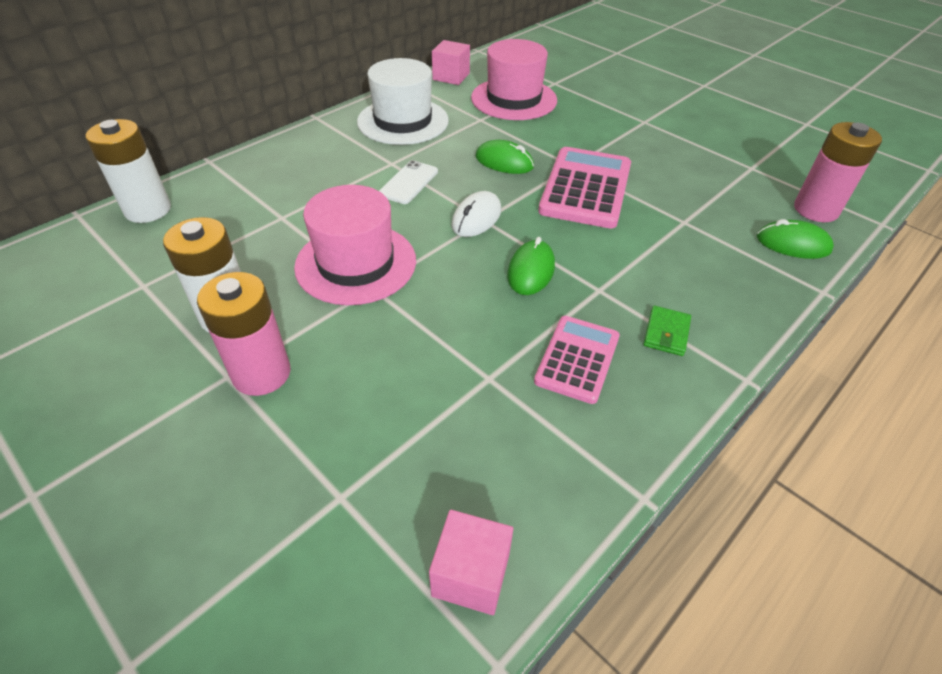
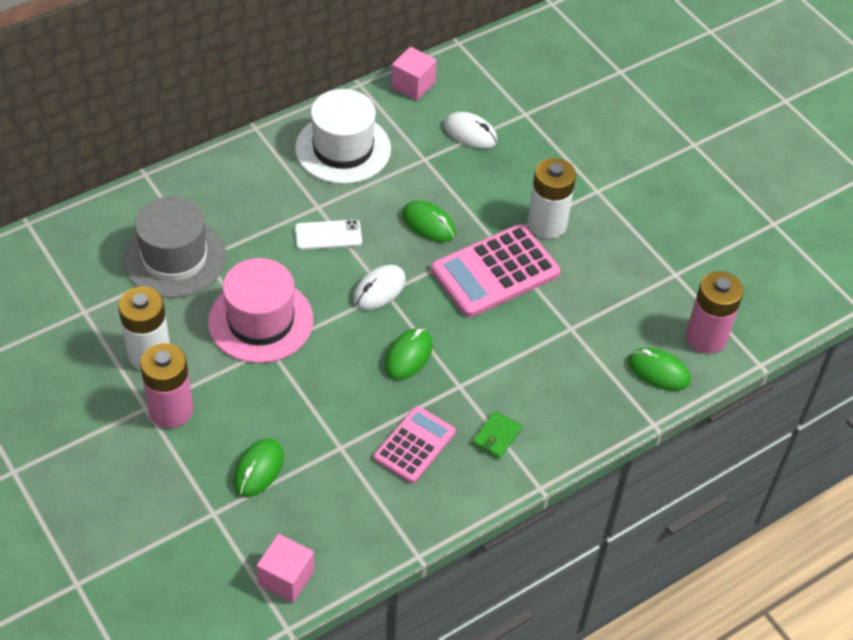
camera: 10 degrees right, 5 degrees up
(148, 210) = (88, 228): white battery -> white battery (547, 224)
(248, 222) = (174, 258): none -> grey hat
(391, 424) = (258, 469): none -> green mouse
(408, 182) = (328, 235): white phone -> white phone turned 45 degrees clockwise
(514, 99) = (470, 133): pink hat -> white mouse
(585, 188) = (495, 272): pink calculator -> pink calculator turned 150 degrees counterclockwise

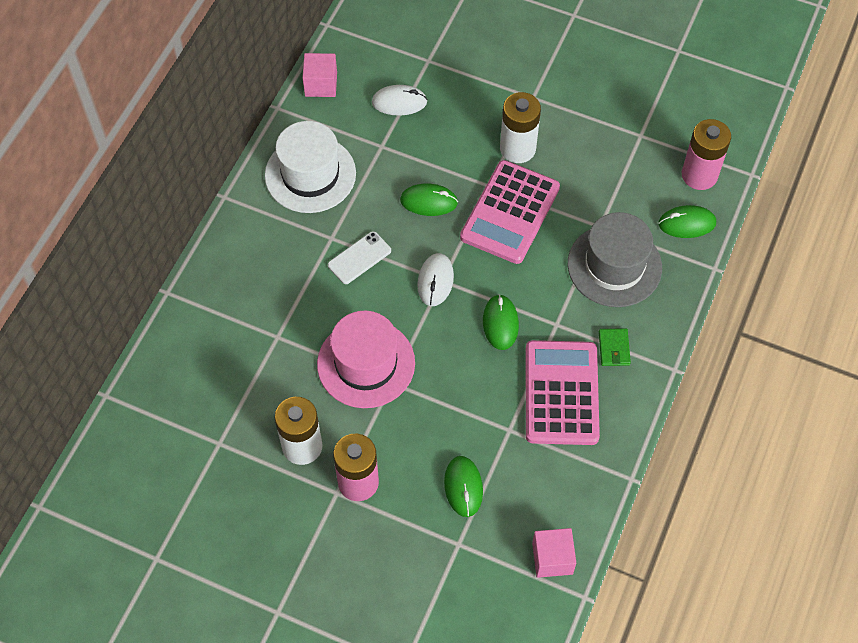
camera: 30 degrees left, 10 degrees up
(174, 258) = (253, 352): grey hat -> grey hat (614, 266)
(414, 445) = (561, 393): pink calculator -> pink calculator, size x1.59

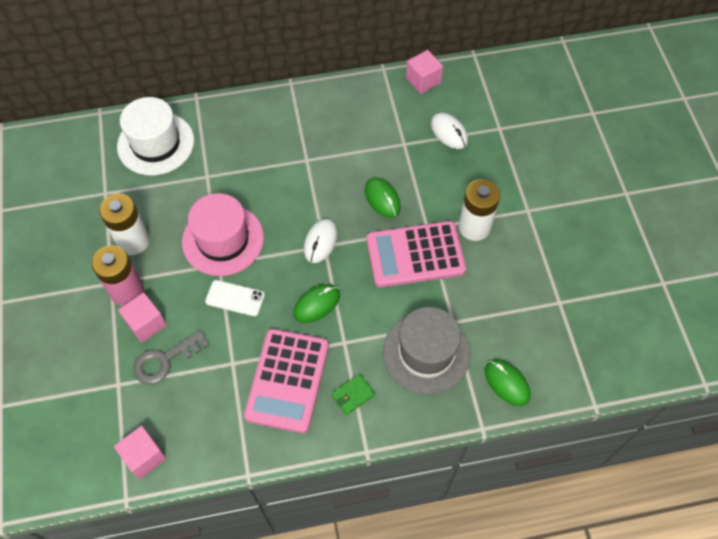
camera: 55 degrees right, 0 degrees up
(310, 174) = (346, 118): white hat -> white hat (156, 143)
(359, 258) = (303, 185): white phone -> white phone (235, 298)
(409, 484) = (146, 323): none -> pink cube
(435, 281) = (320, 242): white mouse -> white mouse turned 45 degrees counterclockwise
(463, 487) = (165, 360): green mouse -> grey key
(561, 393) = (287, 380): pink calculator -> pink calculator turned 135 degrees clockwise
(699, 175) = (560, 366): pink battery -> none

